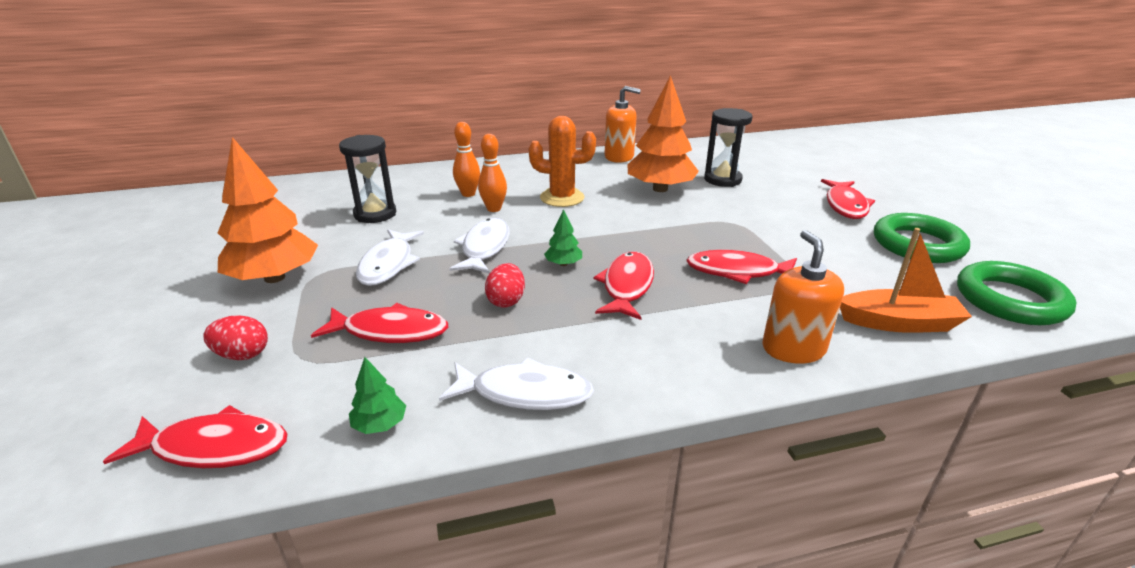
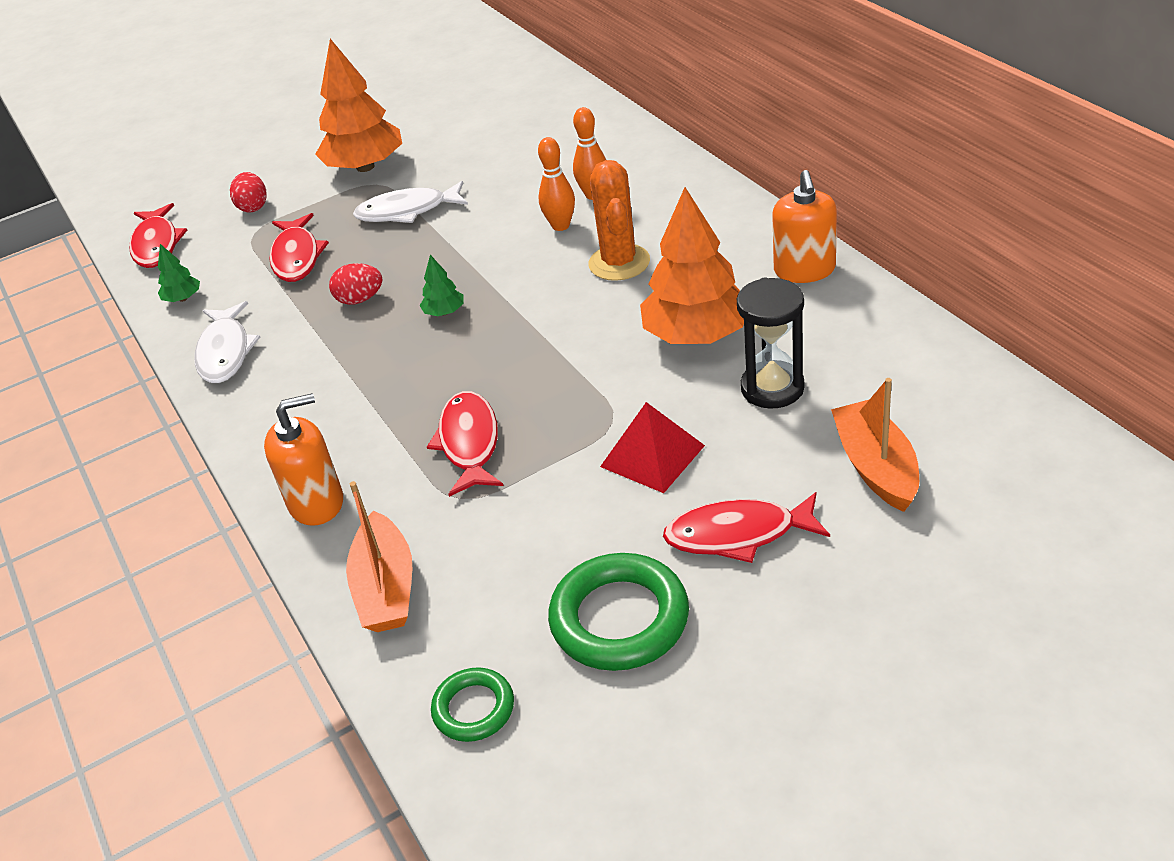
camera: 80 degrees right, 10 degrees up
(375, 214) = (511, 160): black hourglass -> none
(484, 248) = (461, 252): white fish -> none
(627, 286) = (409, 366): red fish -> none
(772, 216) = (652, 456): none -> red pyramid
(796, 170) = (876, 467): none -> orange boat
(1010, 300) = (474, 709): green ring -> green ring, size x0.57

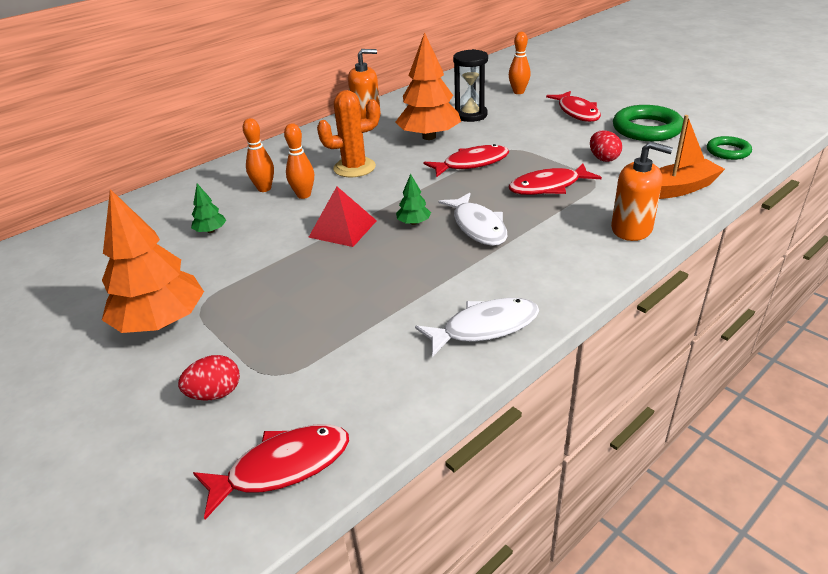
camera: 105 degrees left, 5 degrees down
(183, 298) = (400, 393): green tree -> green tree (211, 231)
(296, 257) = (328, 325): red fish -> red fish (471, 163)
(316, 503) = (631, 229): orange soap dispenser -> orange soap dispenser turned 150 degrees clockwise
(360, 299) = (398, 267): red egg -> red egg (603, 158)
(407, 211) = (261, 273): white fish -> white fish (477, 226)
(652, 456) = (534, 136): red pyramid -> red pyramid (343, 229)
(876, 467) = (518, 92): orange boat -> orange bowling pin

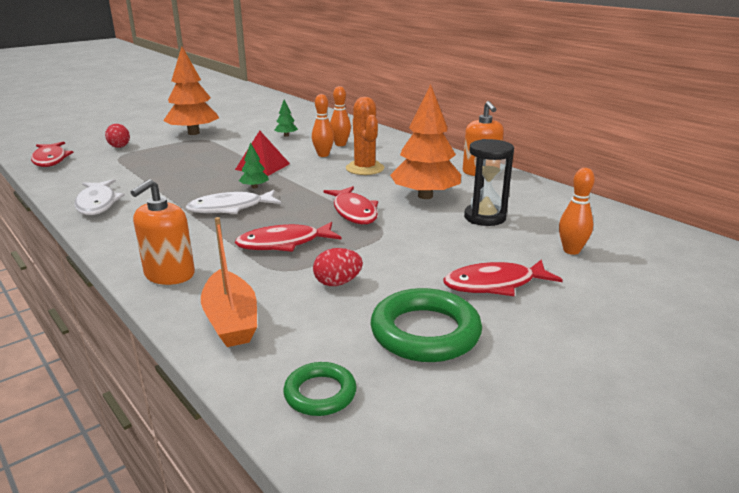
camera: 90 degrees right, 10 degrees down
(548, 186) = (284, 243): red fish -> red fish turned 90 degrees counterclockwise

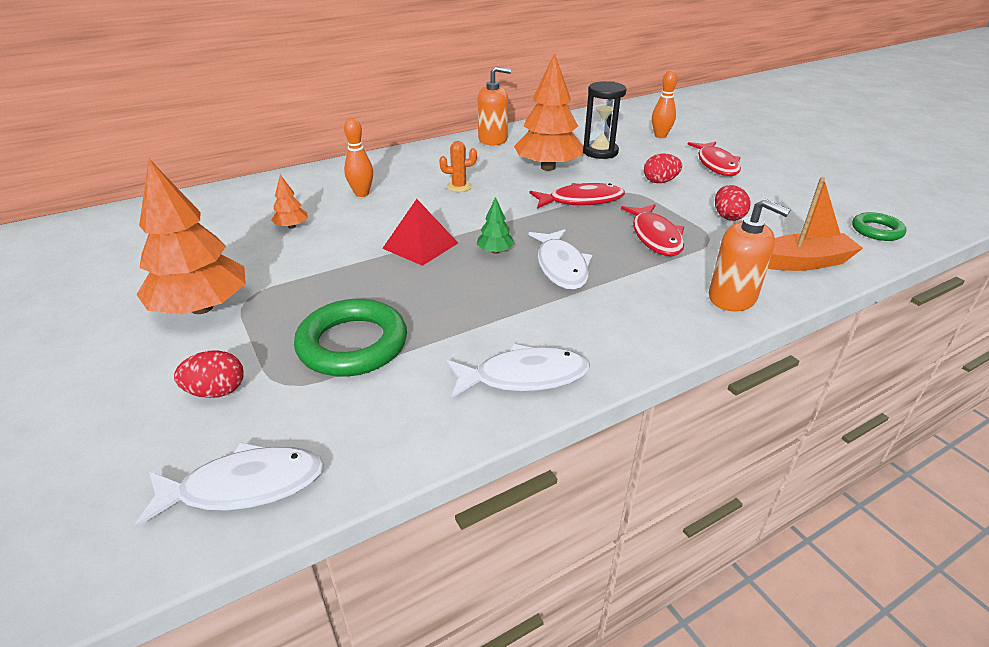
camera: 80 degrees left, 10 degrees up
(50, 159) = (244, 486): red fish -> white fish
(286, 135) = (291, 226): green tree -> orange tree
(323, 155) = (397, 206): orange bowling pin -> none
(365, 168) = (459, 187): orange cactus -> orange cactus, size x0.57
(418, 248) = (660, 181): none -> red egg
(425, 332) = (788, 193): green ring -> green ring (352, 344)

